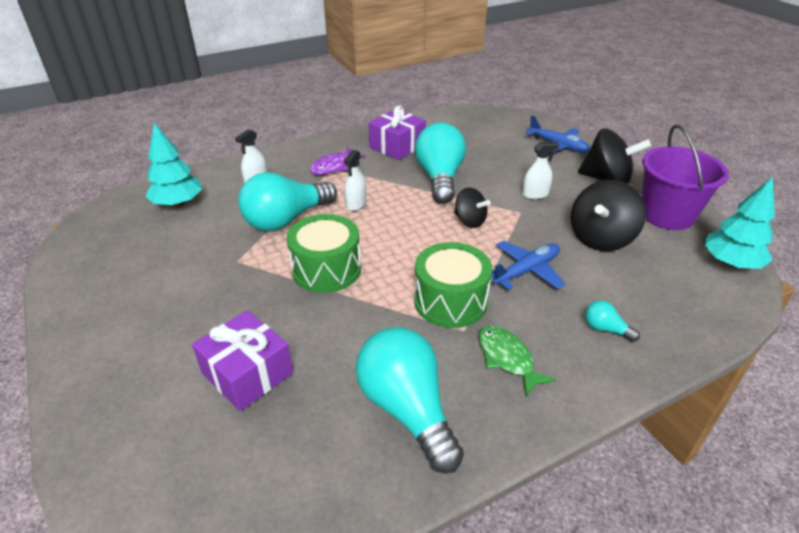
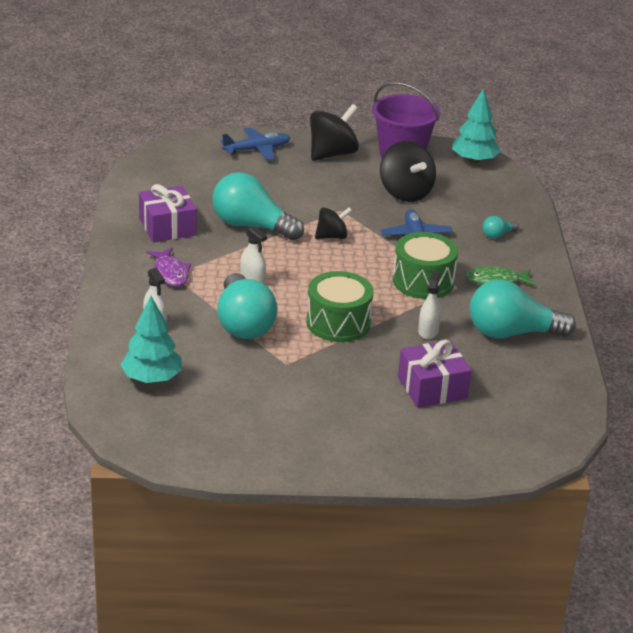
camera: 65 degrees left, 5 degrees down
(535, 194) = (322, 193): white spray bottle -> white spray bottle (428, 331)

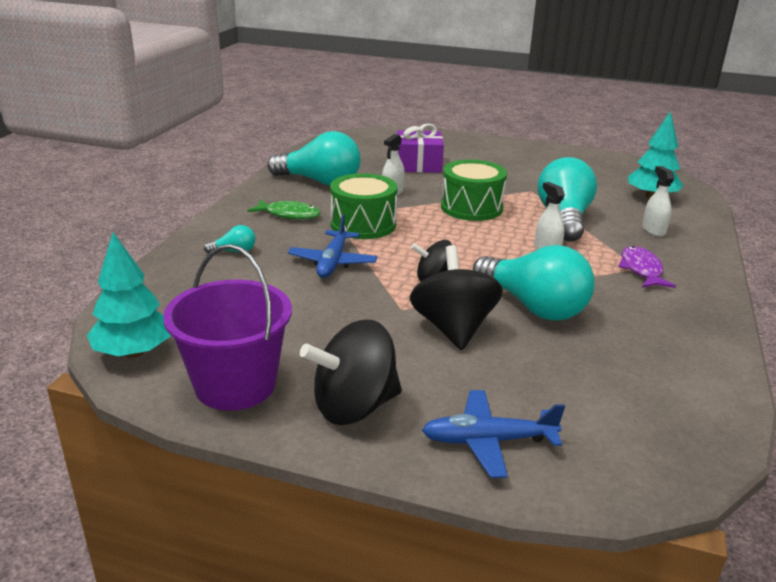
camera: 160 degrees left, 5 degrees down
(167, 227) = (650, 323): purple gift -> none
(405, 193) = (293, 318): black spinning top -> black spinning top (453, 328)

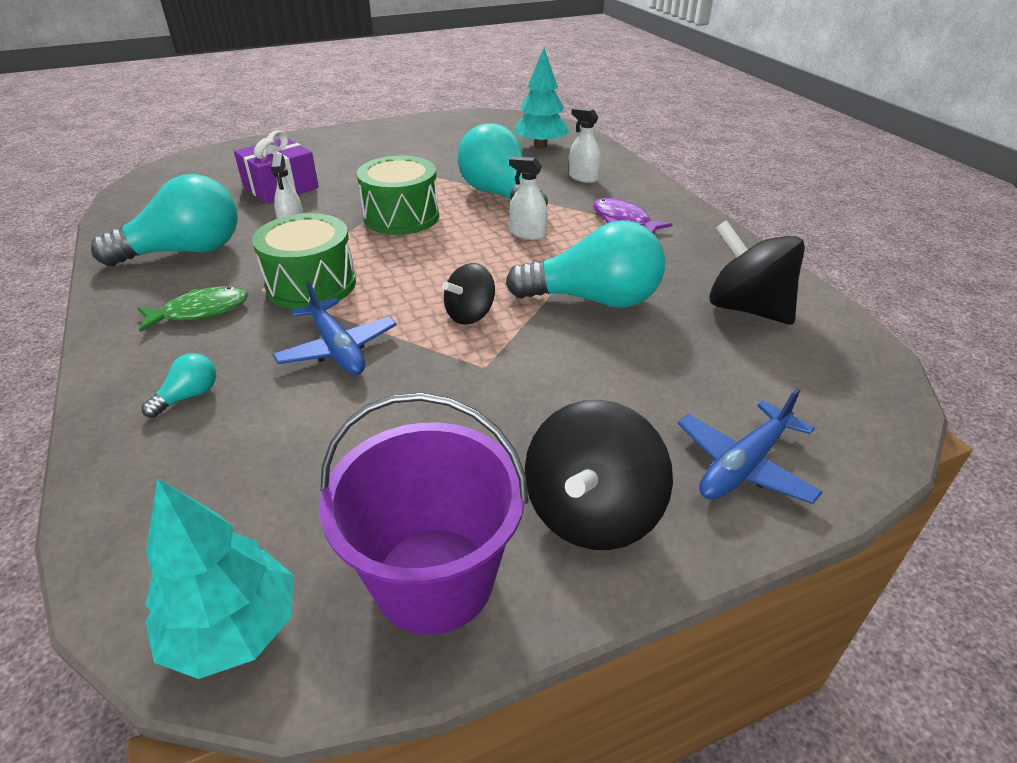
camera: 40 degrees left, 10 degrees up
(453, 328) = (560, 361): black spinning top -> black spinning top (747, 308)

